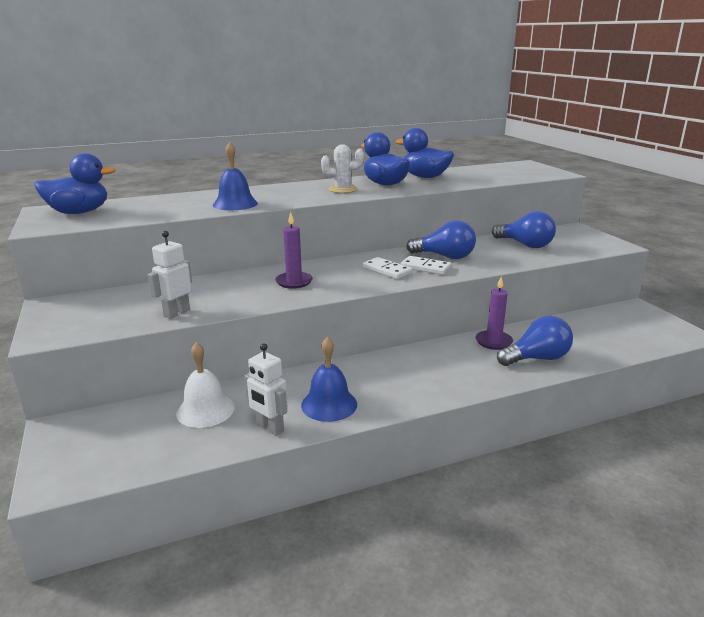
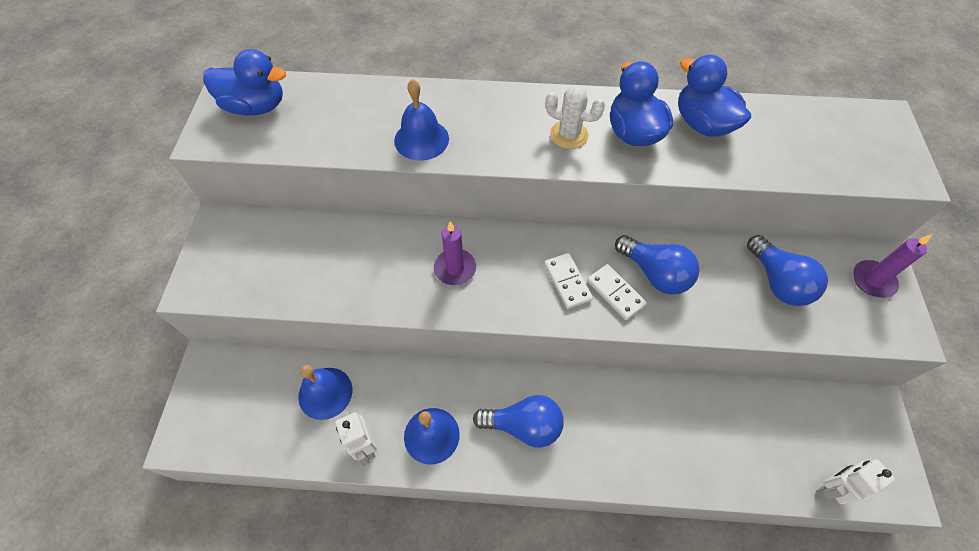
camera: 25 degrees right, 35 degrees up
(176, 313) = (316, 290): white robot -> white robot (828, 488)
(205, 410) = (325, 393): white bell -> blue bell
(493, 342) = (653, 402): purple candle -> purple candle (873, 280)
(537, 358) = (680, 455): blue light bulb -> blue light bulb (523, 425)

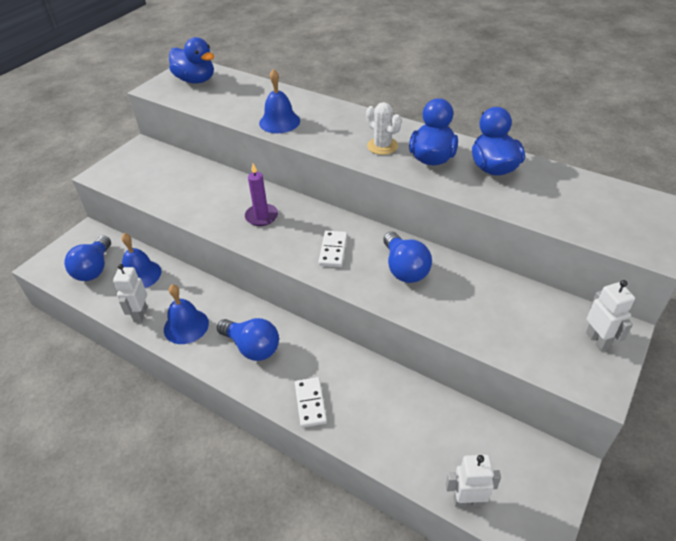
camera: 30 degrees right, 15 degrees down
(615, 293) = (363, 269): white domino -> white domino (310, 403)
(778, 282) = (505, 310): blue light bulb -> blue light bulb (94, 269)
(873, 280) = (597, 340): purple candle -> white robot

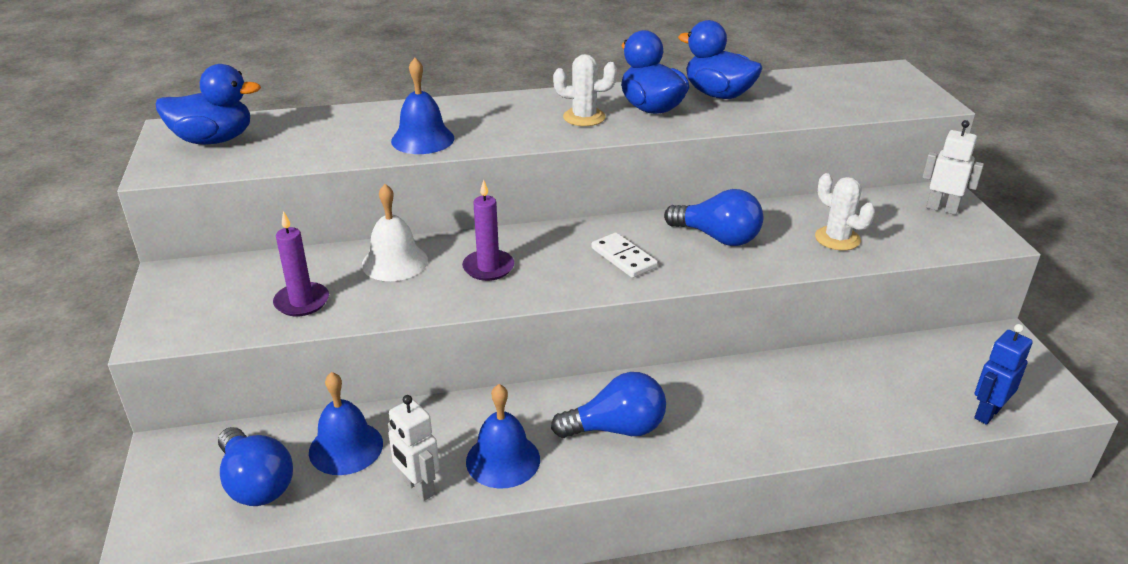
camera: 45 degrees left, 10 degrees down
(165, 189) = (302, 302): none -> purple candle
(227, 189) = (394, 262): none -> white bell
(310, 403) = (754, 436): white domino -> none
(467, 500) = (987, 413): white robot -> blue robot
(480, 315) = (837, 239): none -> white cactus

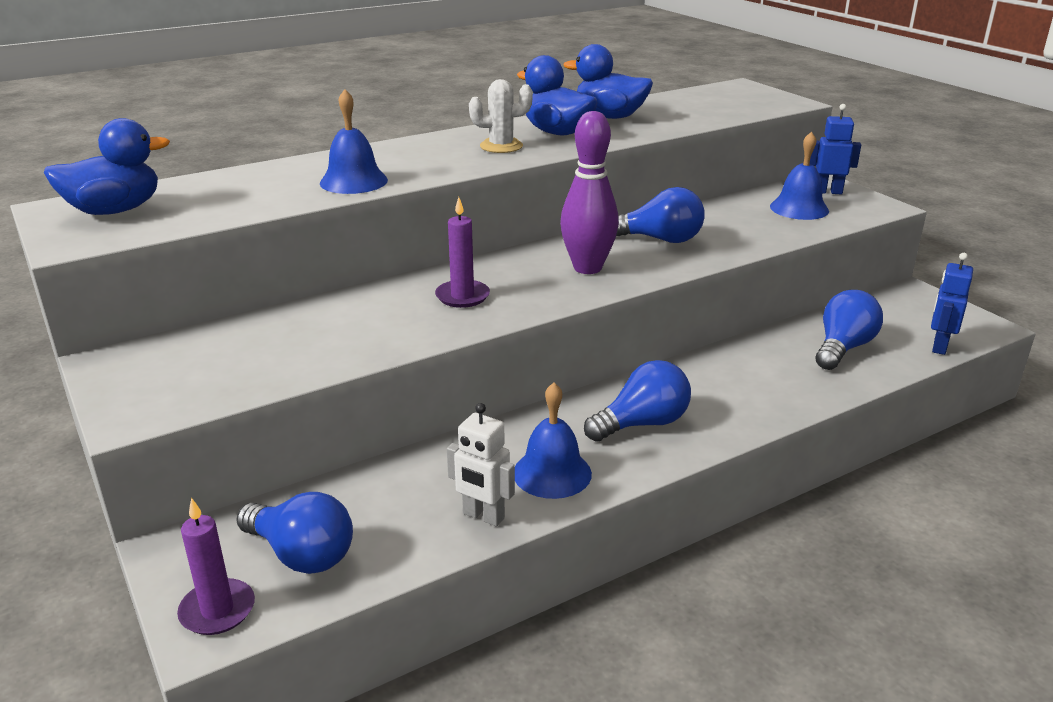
camera: 20 degrees left, 5 degrees down
(302, 302) = (284, 358): purple candle -> purple candle (217, 610)
(346, 447) = (380, 499): blue bell -> blue bell (799, 208)
(394, 262) = (360, 308): white bell -> none
(623, 258) = (587, 268): white domino -> purple bowling pin
(837, 239) = (762, 225): white cactus -> none
(876, 390) = (843, 348): none -> blue light bulb
(942, 208) = (828, 192): white robot -> blue robot

